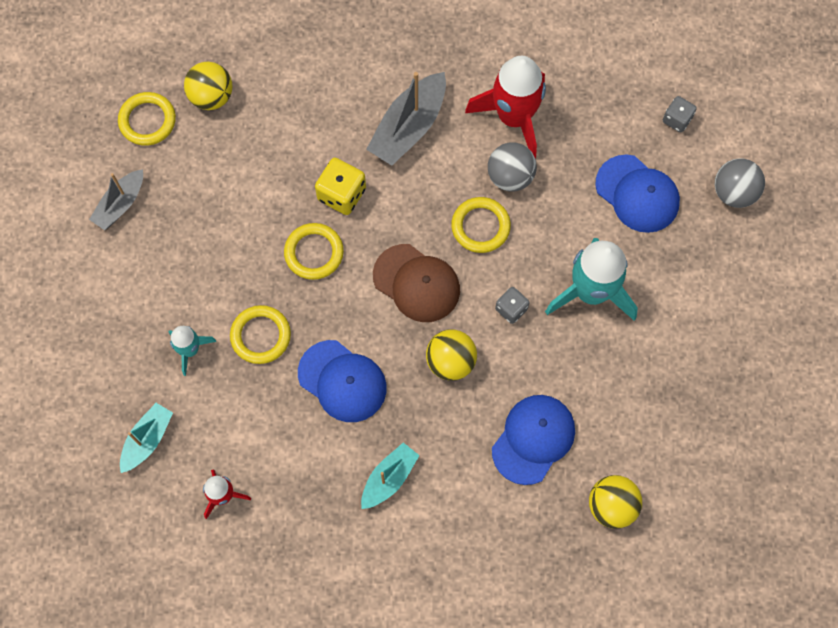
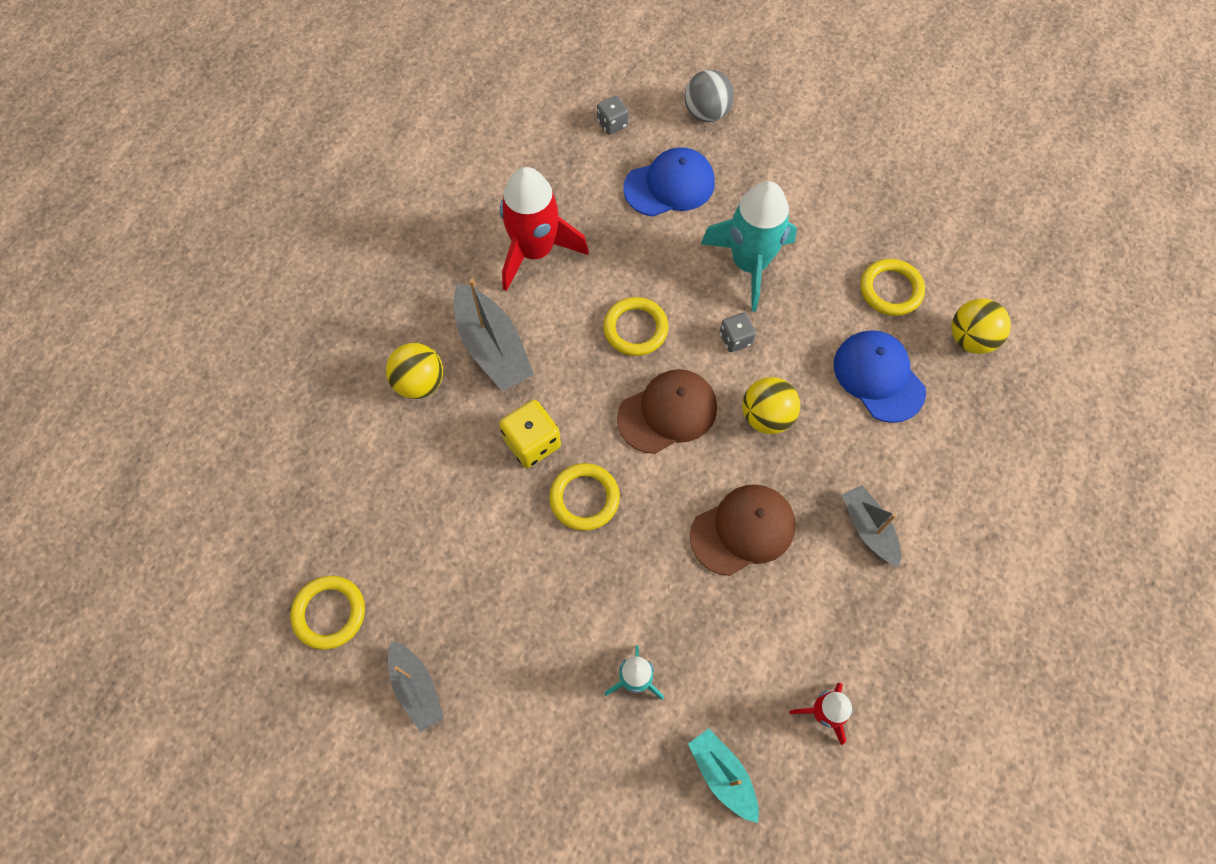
camera: 65 degrees left, 5 degrees down
(211, 96) = (342, 529): yellow ball -> yellow ball (420, 382)
(260, 336) = (653, 594): yellow ring -> yellow ring (890, 290)
(342, 381) = (743, 530): blue cap -> brown cap
(389, 478) = (868, 528): turquoise boat -> grey boat
(510, 176) = (596, 280): grey ball -> none

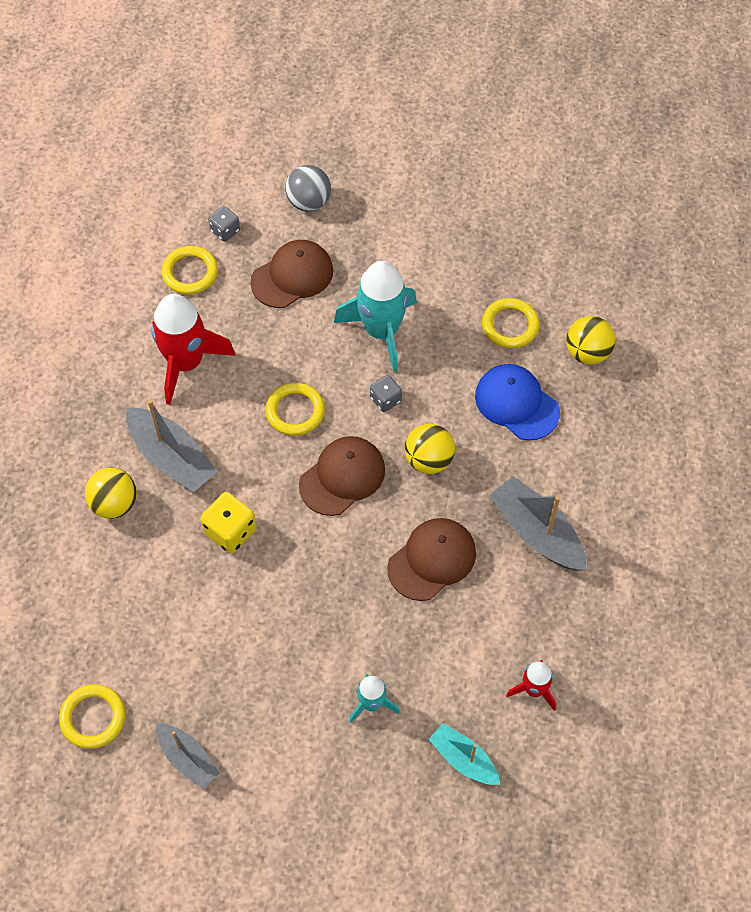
camera: 15 degrees left, 5 degrees down
(584, 498) = (289, 567): yellow ring -> yellow ring (190, 273)
(669, 185) = (292, 276): blue cap -> brown cap
(868, 528) = (537, 532): grey boat -> grey boat, size x1.59

